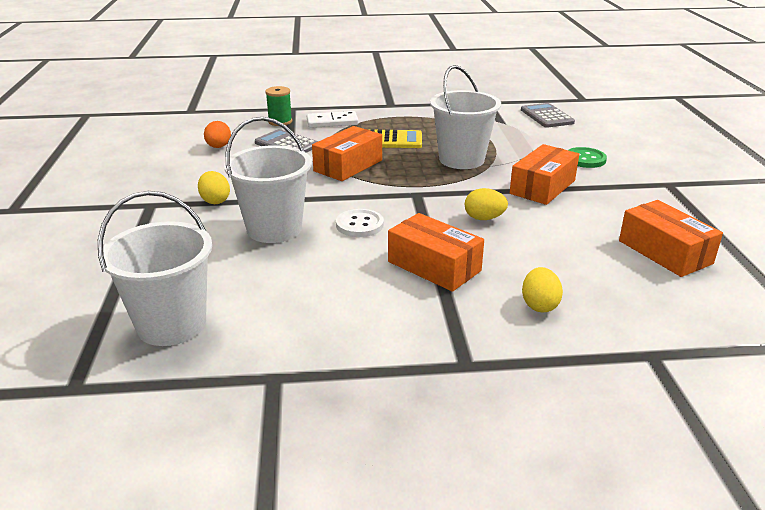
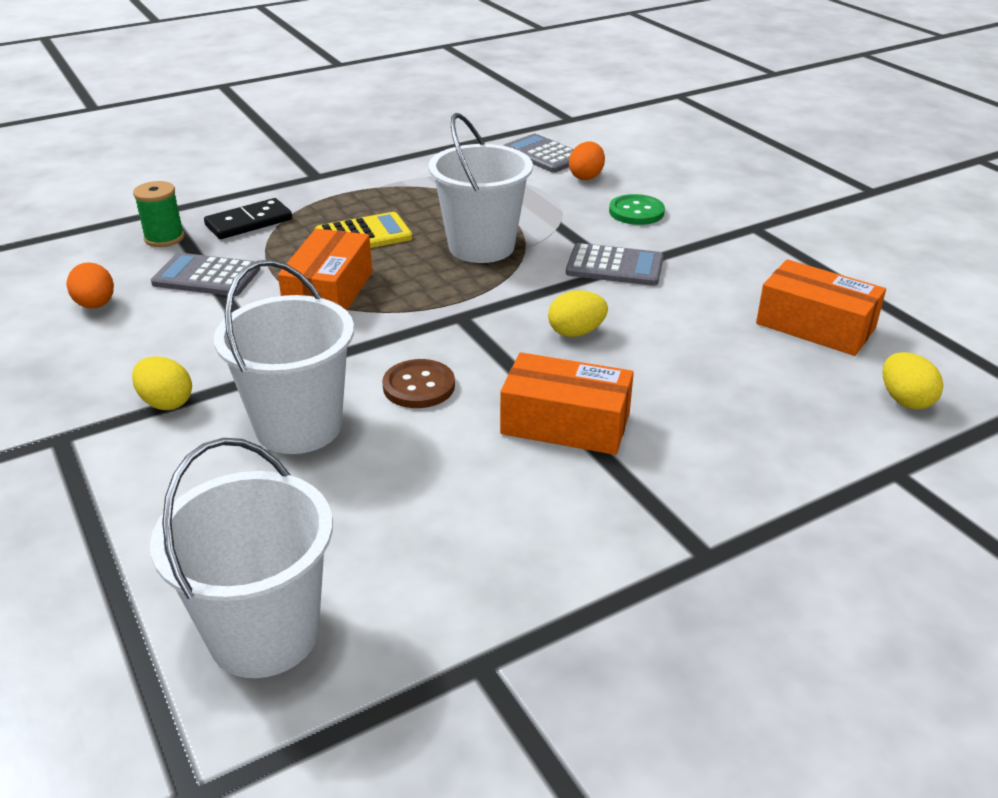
camera: 25 degrees left, 5 degrees up
(332, 122) = (249, 222): white domino -> black domino
(359, 225) = (419, 386): white button -> brown button
(539, 305) = (731, 442): yellow egg -> yellow egg (905, 400)
(542, 187) = (614, 266): orange box -> grey calculator
(566, 133) = (586, 176): none -> orange egg

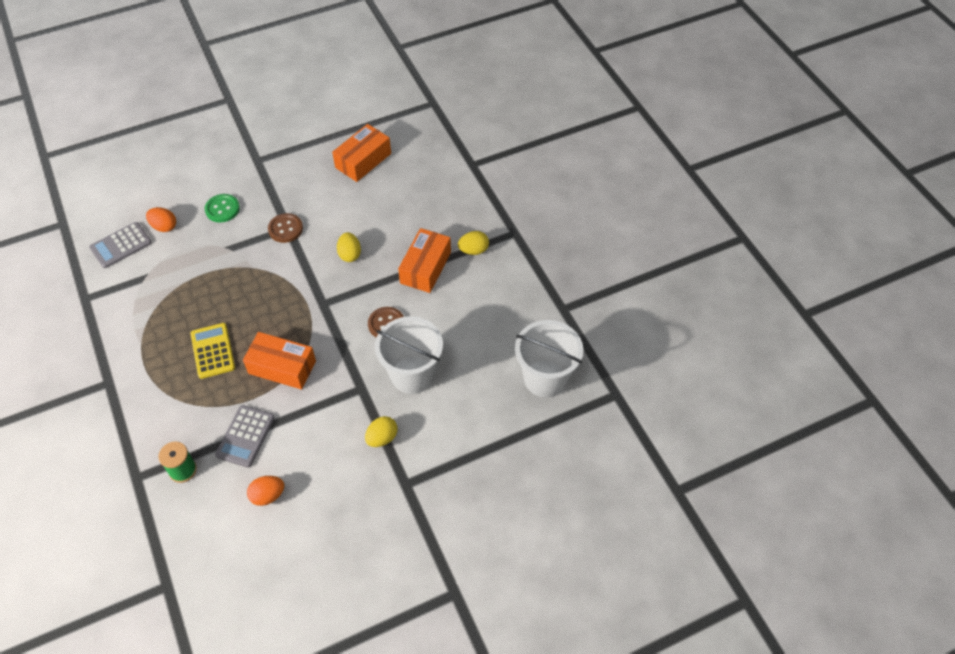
camera: 85 degrees left, 20 degrees up
(249, 222) = (173, 419): black domino -> none
(481, 247) = (245, 289): white bucket -> none
(614, 266) = (285, 229): grey calculator -> brown button
(905, 400) = (427, 146): yellow egg -> yellow egg (473, 250)

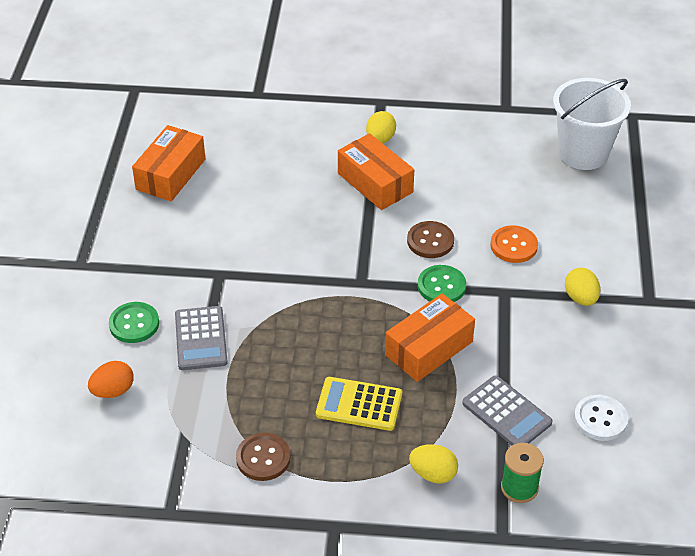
camera: 60 degrees left, 10 degrees down
(121, 245) = (107, 446): grey calculator -> grey calculator (201, 339)
(268, 495) = (600, 419): orange egg -> white button
(285, 229) = (219, 276): brown button -> brown button (263, 458)
(345, 349) = (441, 286): none -> green button
(350, 254) = (306, 235): yellow egg -> yellow egg (433, 474)
(363, 160) = (170, 174): orange box -> orange box turned 45 degrees clockwise
(412, 375) = (513, 246): white bucket -> orange button

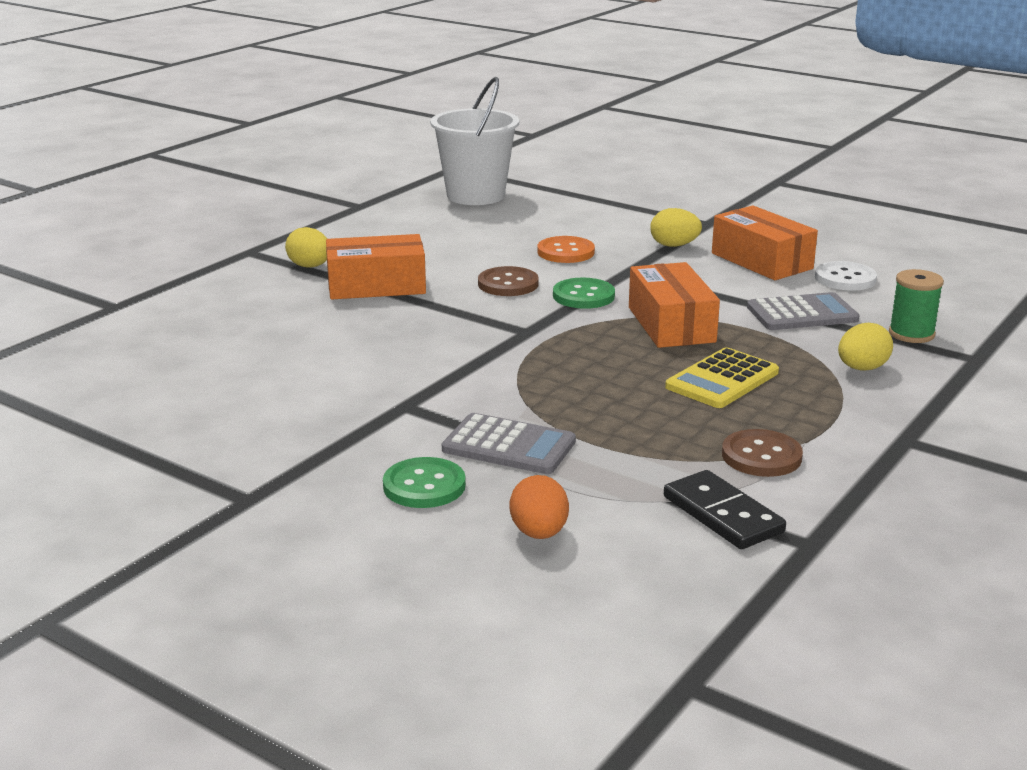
camera: 60 degrees left, 20 degrees down
(170, 174) = (168, 392): orange box -> orange box (761, 261)
(179, 462) = (723, 514): none -> black domino

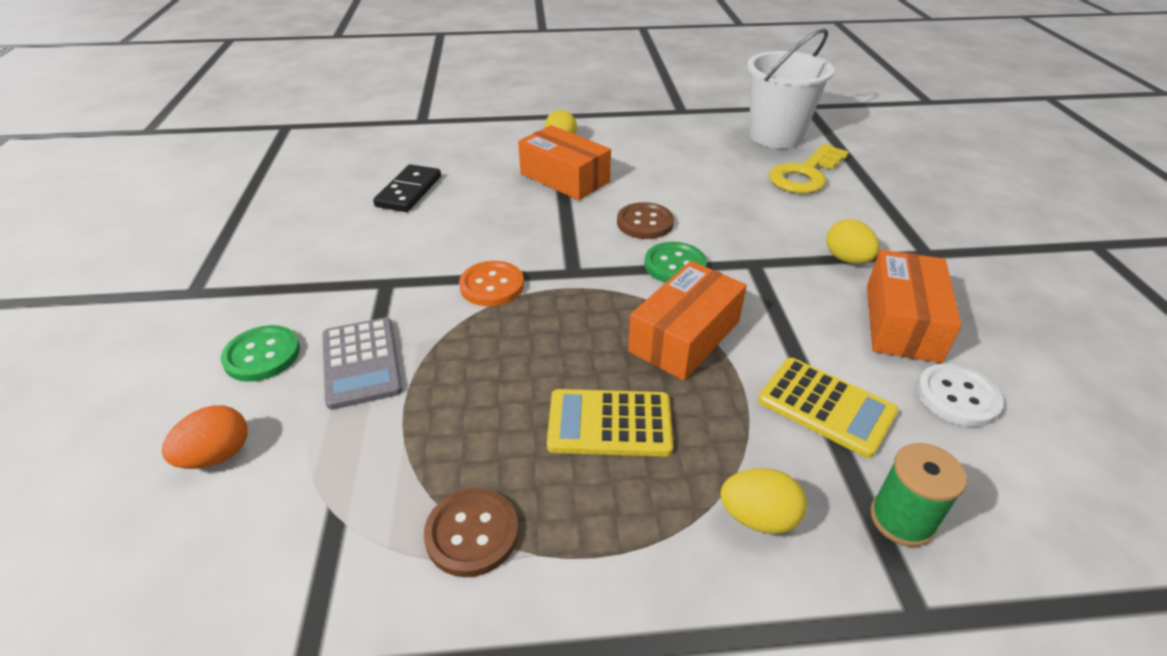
camera: 50 degrees right, 15 degrees up
(549, 211) = (805, 174): none -> yellow key
(565, 252) = (743, 217): orange button -> orange button (492, 285)
(723, 514) = (324, 564): black domino -> black domino (409, 191)
(802, 314) = (826, 406): grey calculator -> yellow calculator

